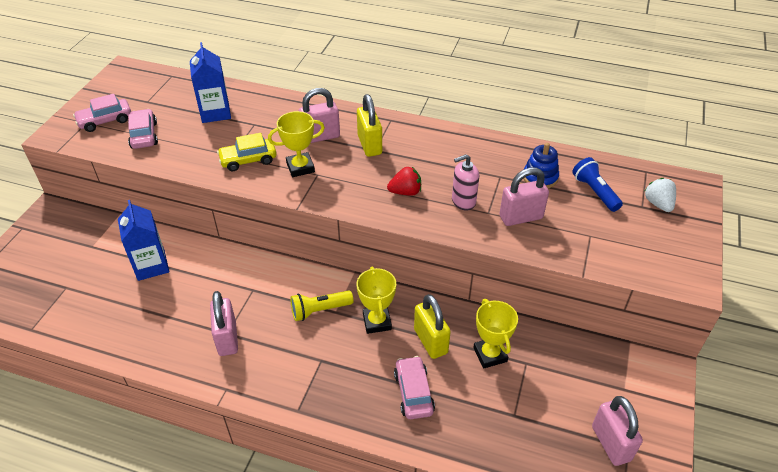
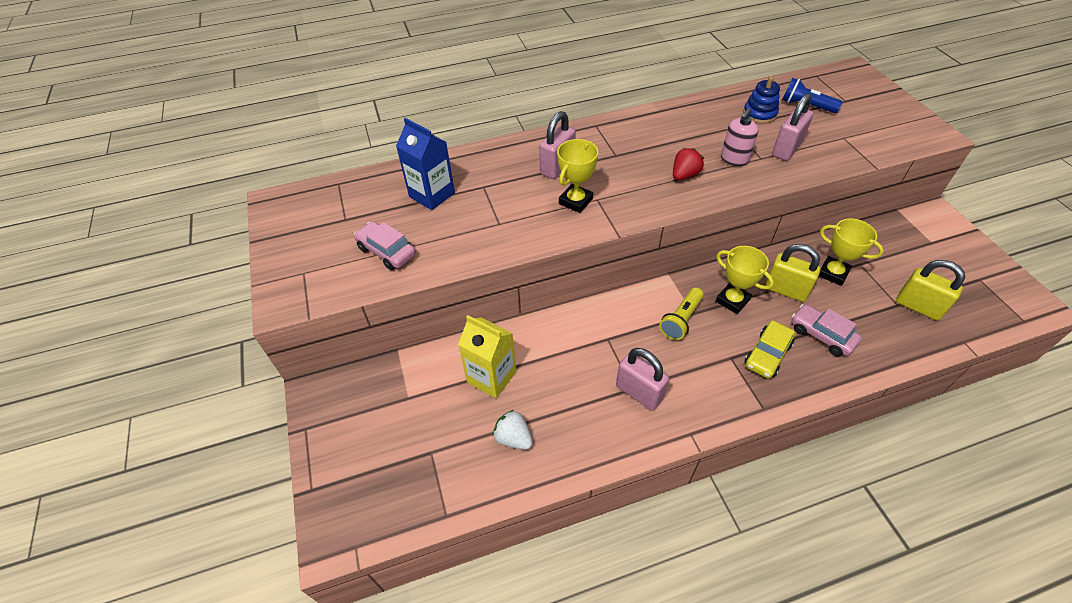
camera: 35 degrees left, 5 degrees up
(105, 121) = (324, 260): pink car -> none
(151, 266) = (491, 377): blue carton -> yellow carton
(248, 160) = (521, 219): yellow car -> yellow car (767, 355)
(369, 145) = (607, 153): yellow padlock -> yellow padlock (918, 306)
(611, 443) = (968, 283): pink padlock -> none
(658, 204) = (852, 94): white strawberry -> white strawberry (513, 438)

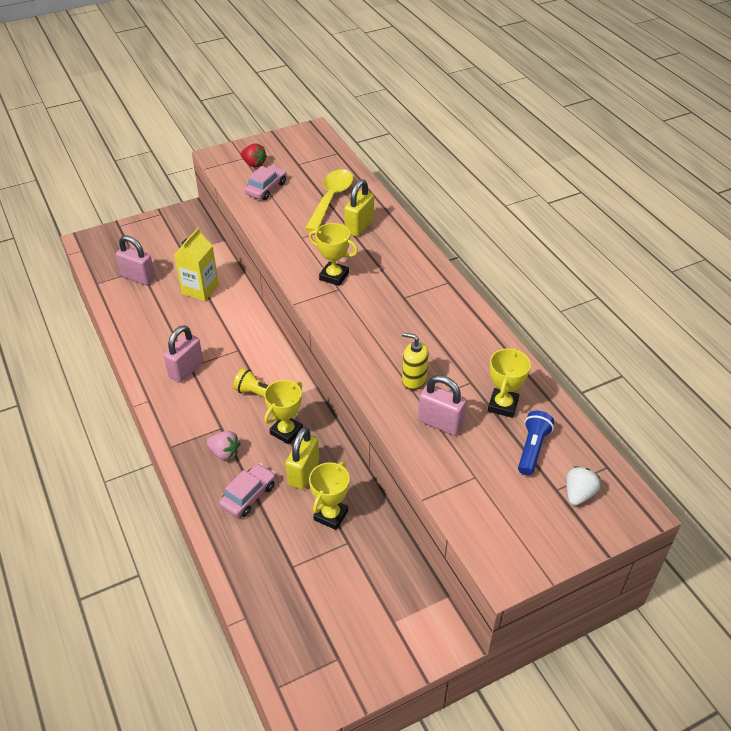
camera: 80 degrees right, 5 degrees down
(432, 195) = (331, 199): blue carton -> yellow spoon
(513, 438) = (149, 306): white strawberry -> white strawberry (578, 494)
(557, 167) = (378, 262): pink padlock -> pink padlock (138, 277)
(684, 175) = (381, 344): red strawberry -> red strawberry (254, 164)
(734, 159) = (414, 380): pink soap dispenser -> yellow soap dispenser
(759, 114) = (502, 405): blue stacking toy -> yellow trophy
(767, 355) = (224, 453): yellow car -> pink strawberry
(918, 306) = (290, 585): yellow padlock -> yellow padlock (359, 226)

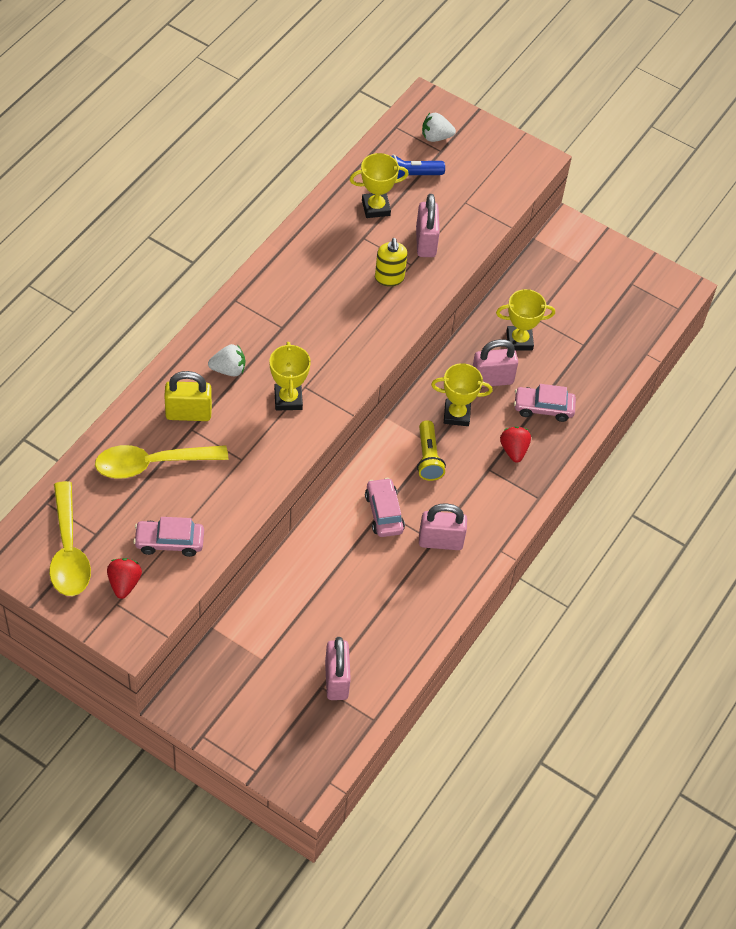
camera: 125 degrees left, 10 degrees up
(200, 289) = (315, 600): yellow carton -> none
(224, 453) = (514, 450): pink strawberry -> red strawberry
(235, 350) = (384, 513): none -> pink car
(295, 151) = (68, 551): none -> yellow spoon
(303, 473) = (492, 379): yellow padlock -> pink padlock
(383, 257) = (228, 369): none -> white strawberry

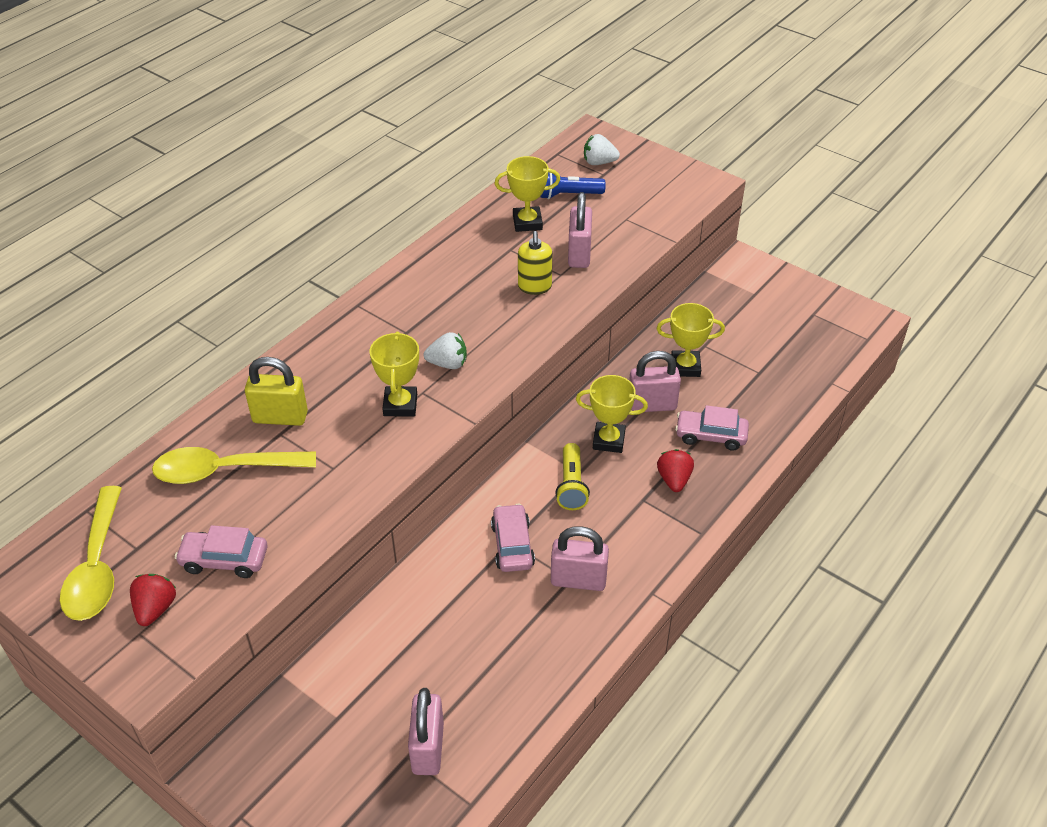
camera: 10 degrees right, 10 degrees down
(228, 369) = (336, 373): white strawberry -> white strawberry (448, 364)

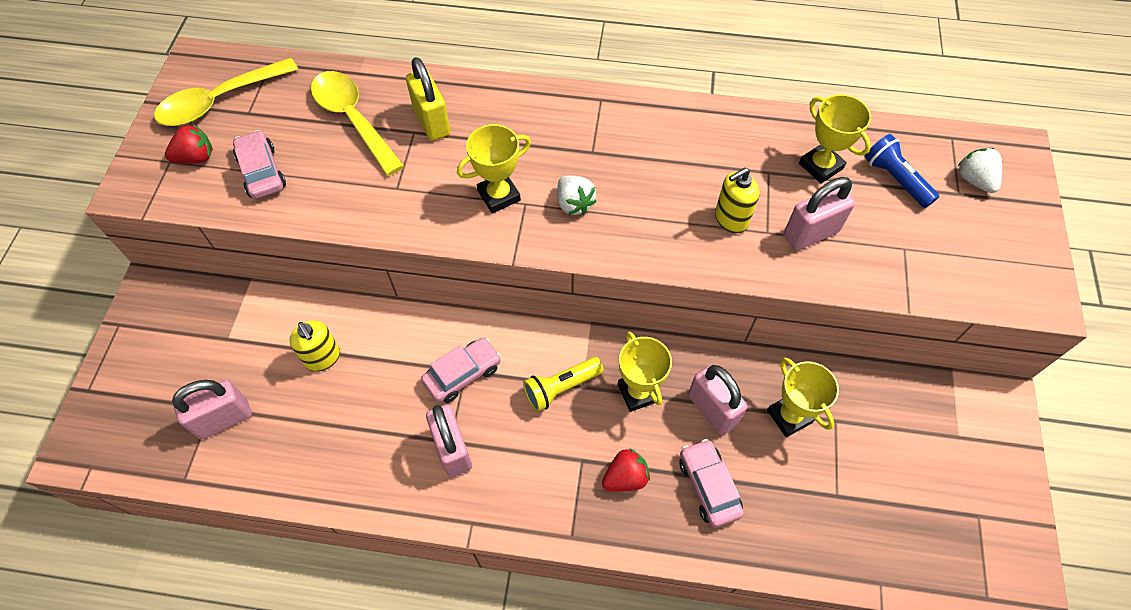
camera: 60 degrees right, 15 degrees up
(420, 643) = (323, 358): none -> yellow soap dispenser

